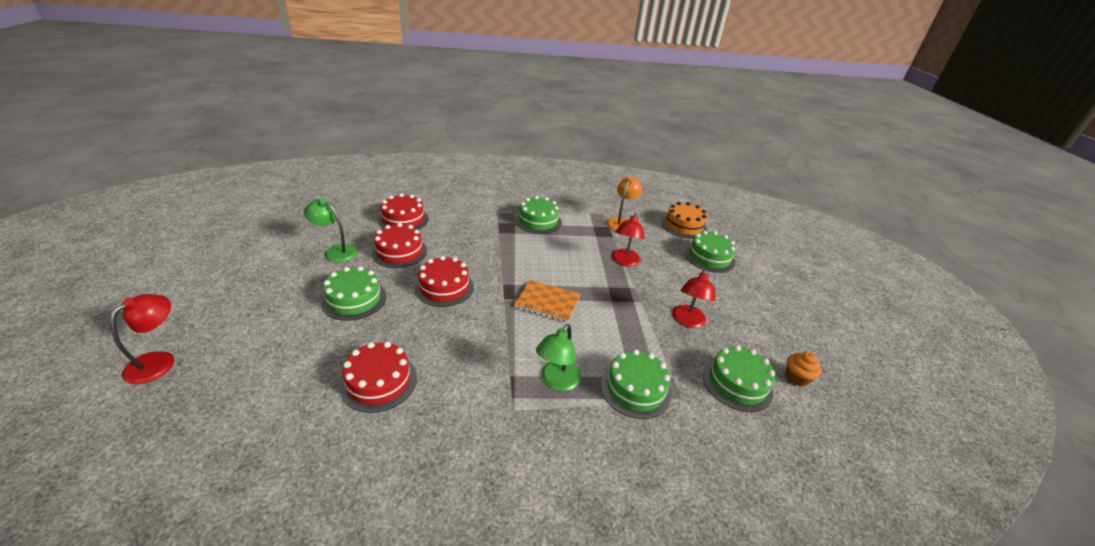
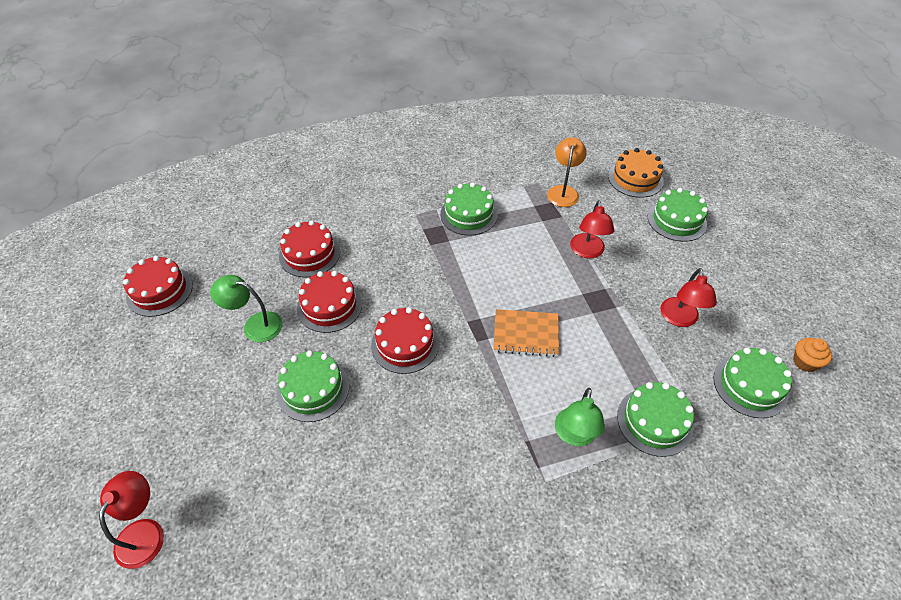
camera: 10 degrees left, 15 degrees up
(379, 382) = (395, 488): red cake -> red cake (159, 291)

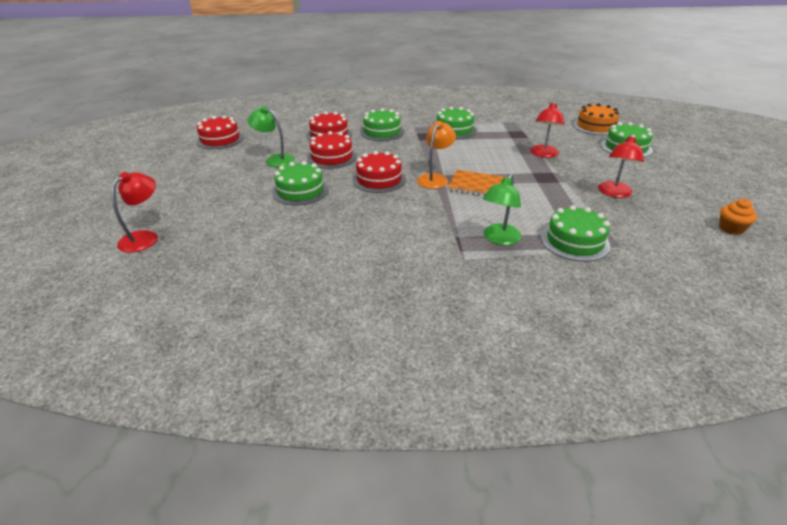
camera: 15 degrees right, 15 degrees down
(563, 191) = (533, 127): orange lamp -> orange lamp (435, 178)
(750, 386) = (672, 234): green cake -> green cake (382, 132)

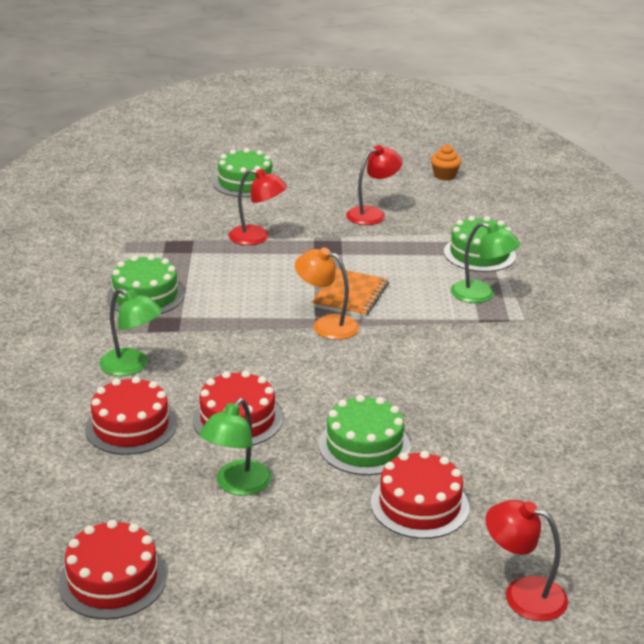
camera: 90 degrees left, 5 degrees down
(379, 179) = (327, 372): red cake -> red cake (419, 505)
(382, 132) = (132, 366): green cake -> green lamp
(595, 126) = (166, 187): orange cake -> none
(614, 193) = (372, 214): red lamp -> red lamp turned 60 degrees counterclockwise

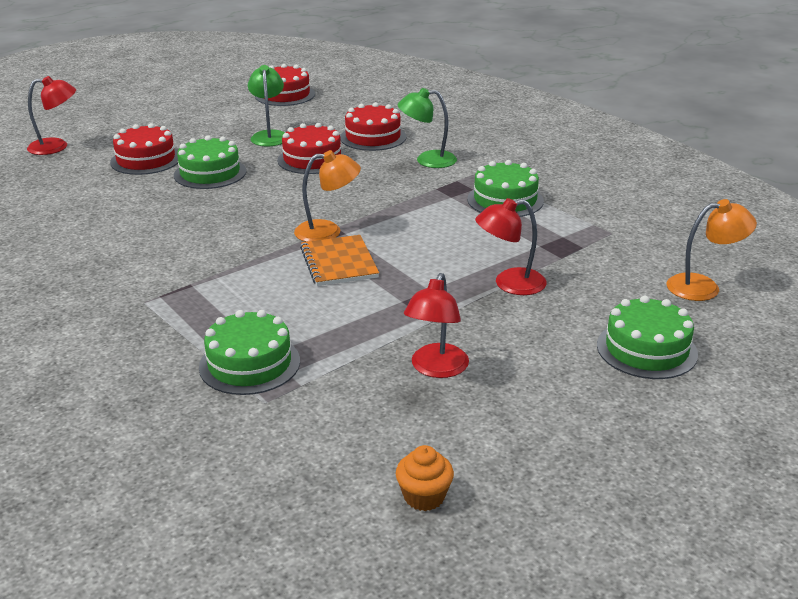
camera: 145 degrees right, 0 degrees up
(148, 194) = (703, 287): none -> orange lamp
(481, 295) = (208, 312): green lamp -> none

